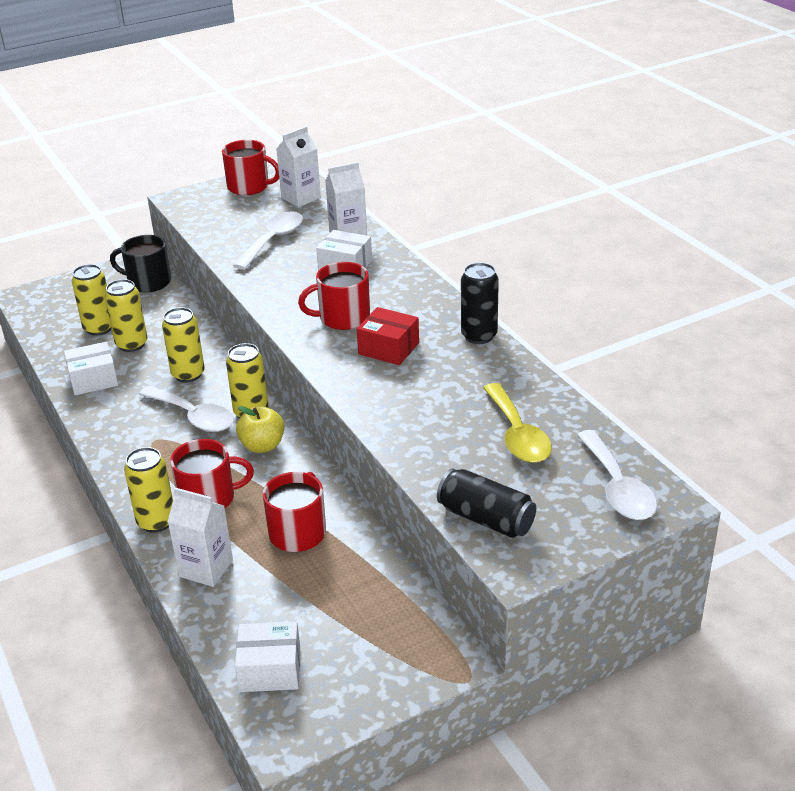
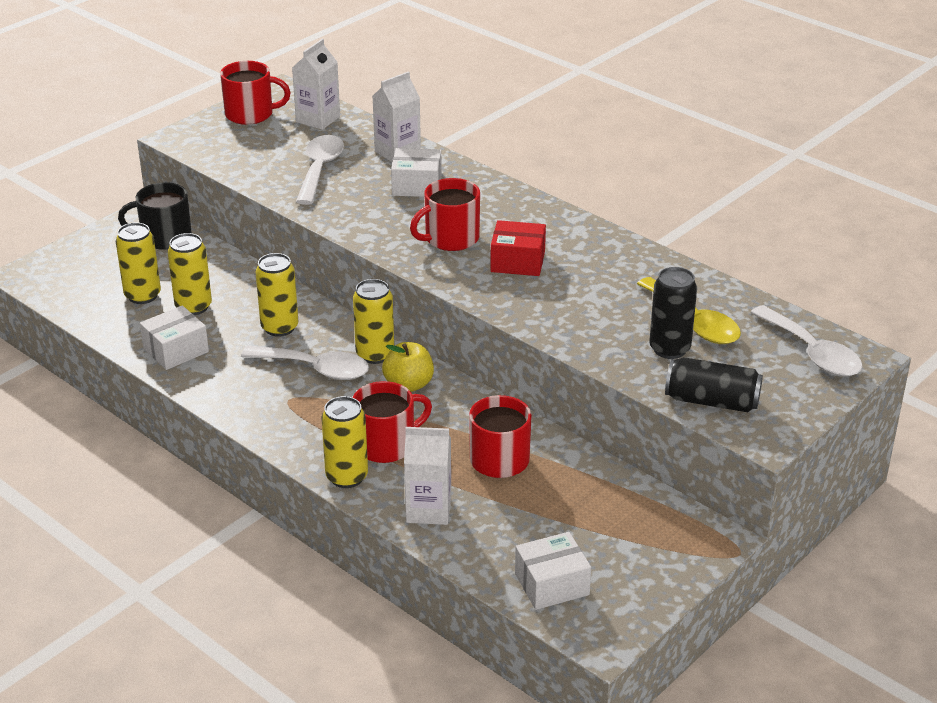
camera: 20 degrees left, 0 degrees up
(479, 336) = (599, 235): black can -> black can (669, 349)

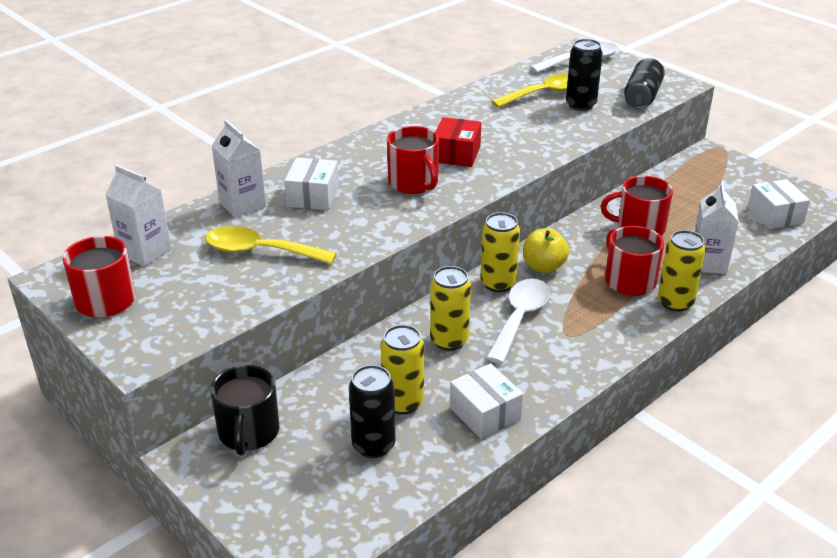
camera: 85 degrees left, 0 degrees up
(142, 295) = (373, 445): yellow can -> black can
(320, 169) = (260, 251): white spoon -> yellow spoon

